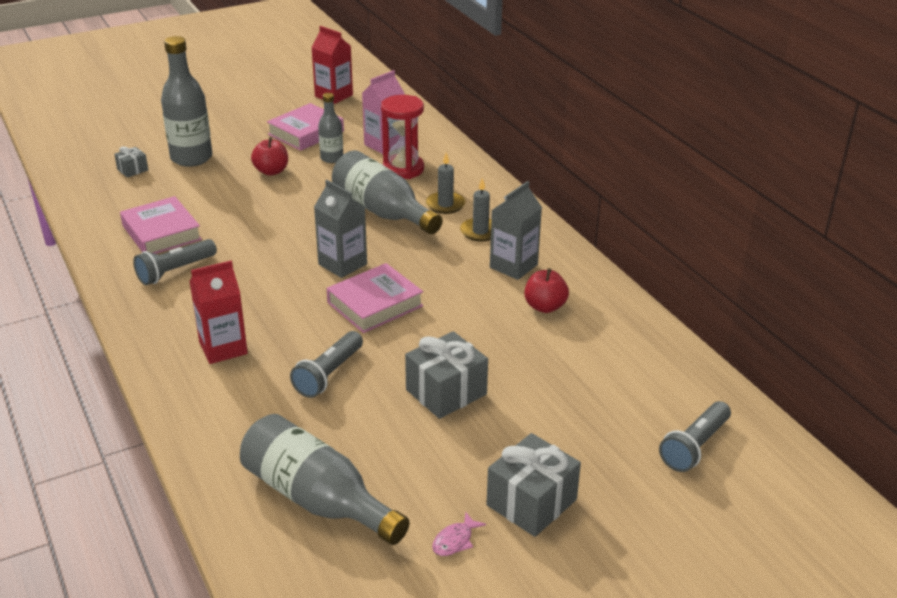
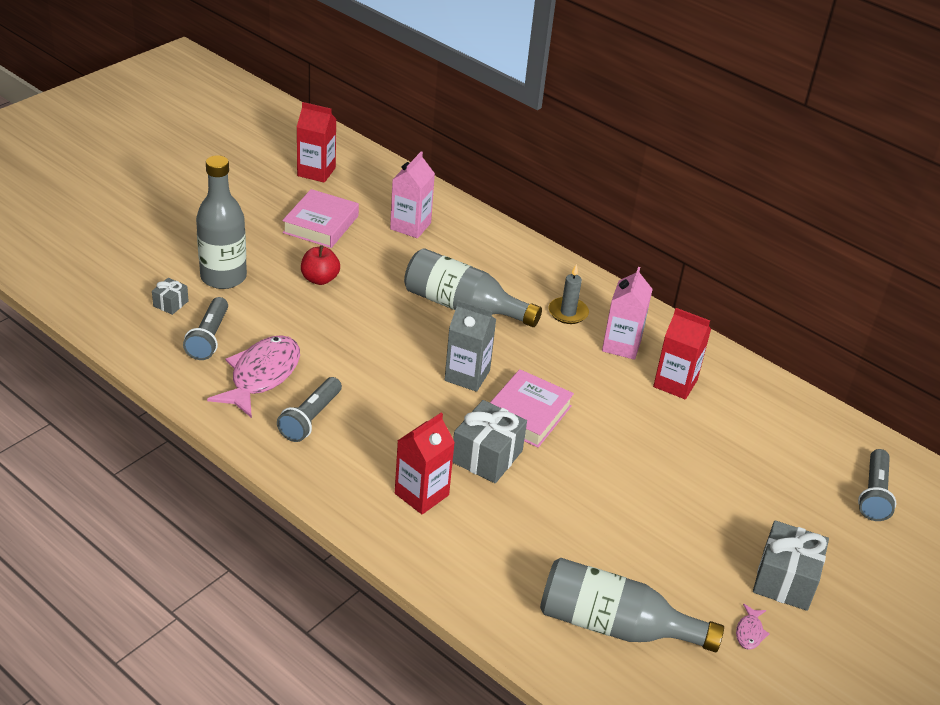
camera: 25 degrees left, 5 degrees up
(161, 233) = (262, 376): pink book -> pink fish
(329, 374) = (537, 498): grey flashlight -> grey flashlight (209, 338)
(332, 158) = (369, 252): grey bottle -> none
(403, 169) = (449, 253): red hourglass -> none
(445, 205) = (516, 288): grey candle -> none
(446, 392) = (650, 492): grey gift -> grey gift (487, 456)
(513, 266) = (621, 345): grey carton -> pink carton
(545, 307) = (675, 383): red apple -> red carton

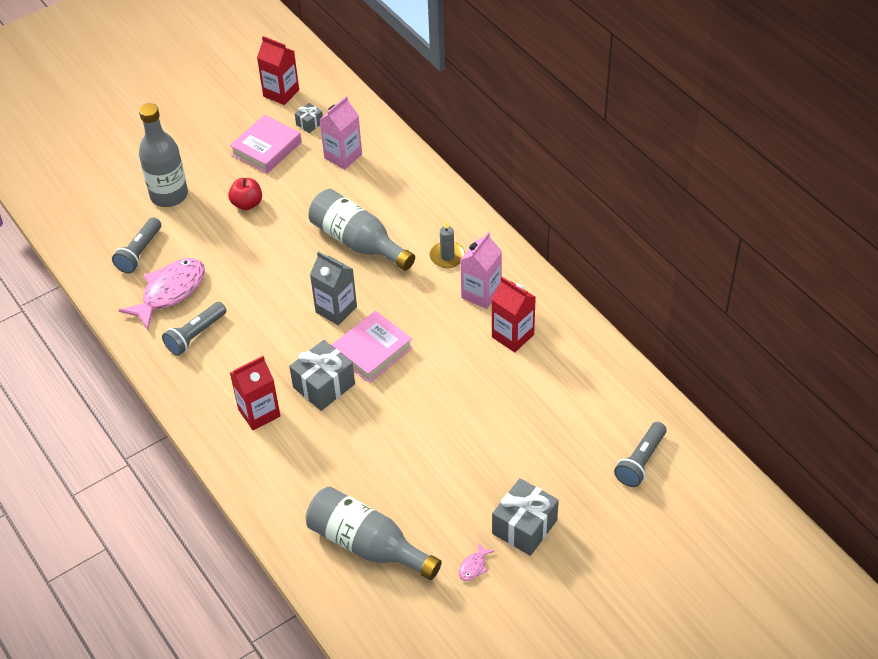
camera: 20 degrees right, 10 degrees up
(170, 303) = (119, 217): grey gift -> grey gift (309, 123)

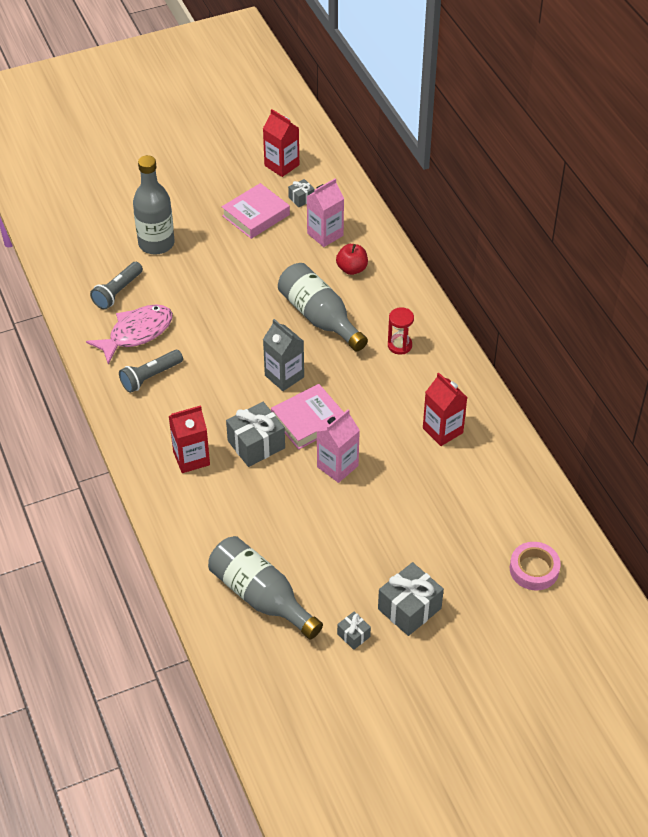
camera: 10 degrees right, 0 degrees up
(247, 204) = (226, 264): red apple -> red apple (352, 269)
(447, 256) = (399, 345): grey candle -> red hourglass
(474, 566) = (353, 635): pink fish -> grey gift
(481, 293) = (423, 386): pink carton -> pink carton (337, 466)
(641, 461) = (534, 569): grey flashlight -> pink tape

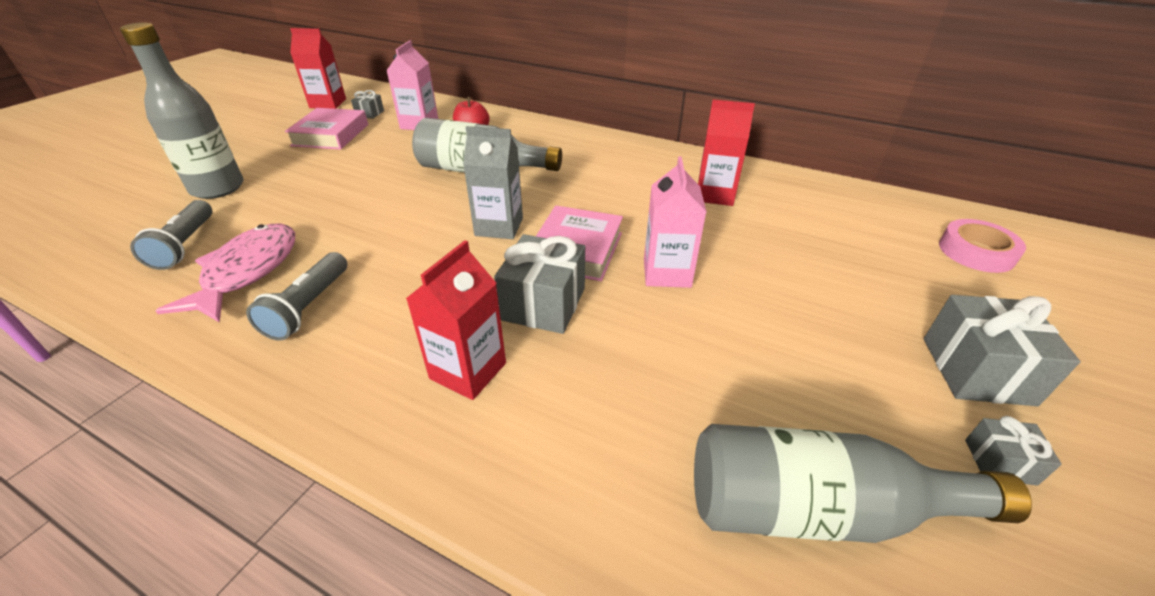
camera: 40 degrees left, 10 degrees down
(399, 345) = (585, 159): red hourglass -> none

